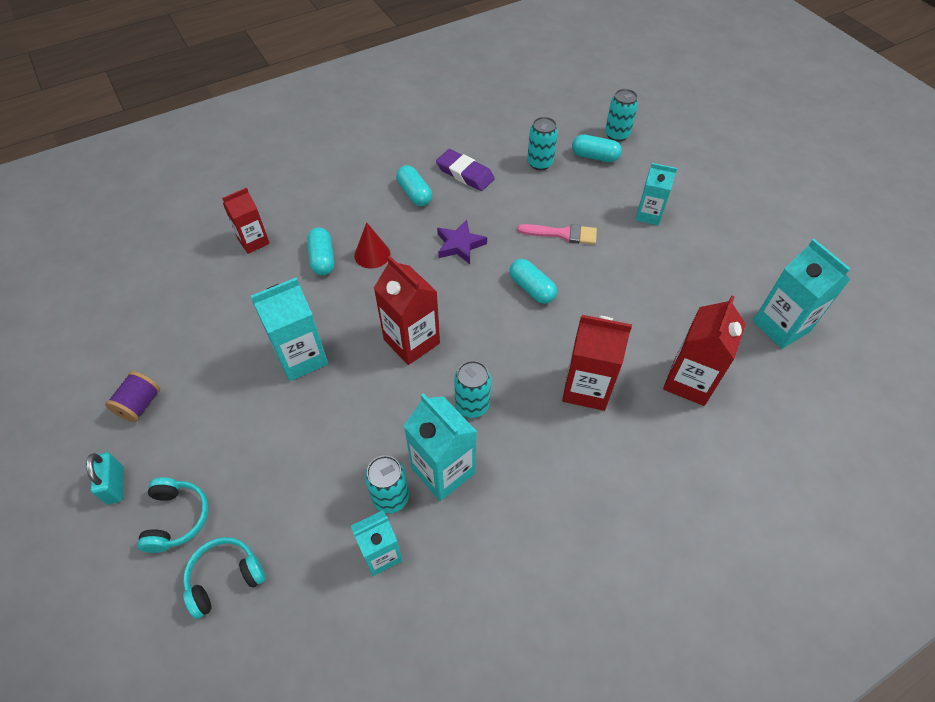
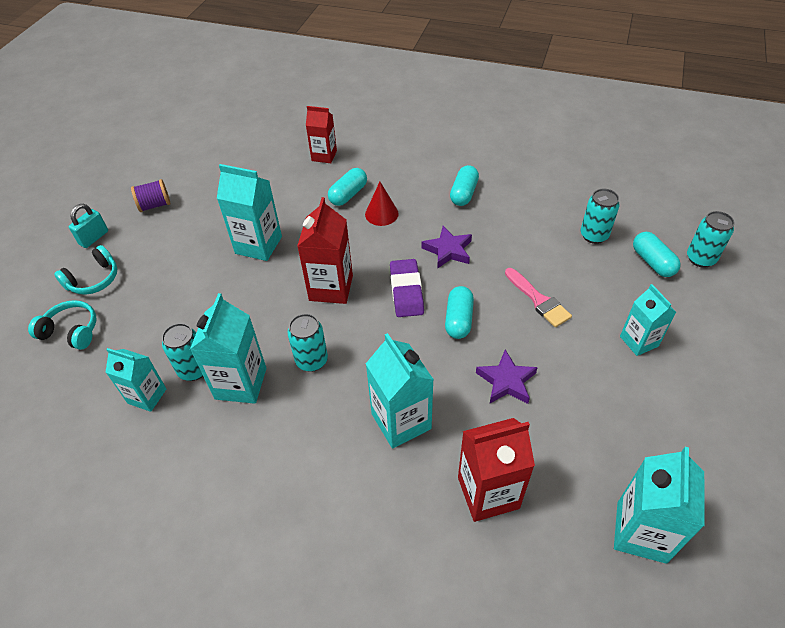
camera: 50 degrees right, 5 degrees down
(465, 173) = (520, 204): purple eraser -> purple eraser (406, 291)
(586, 388) = (401, 421): red carton -> turquoise carton
(612, 304) = (506, 381): none -> purple star

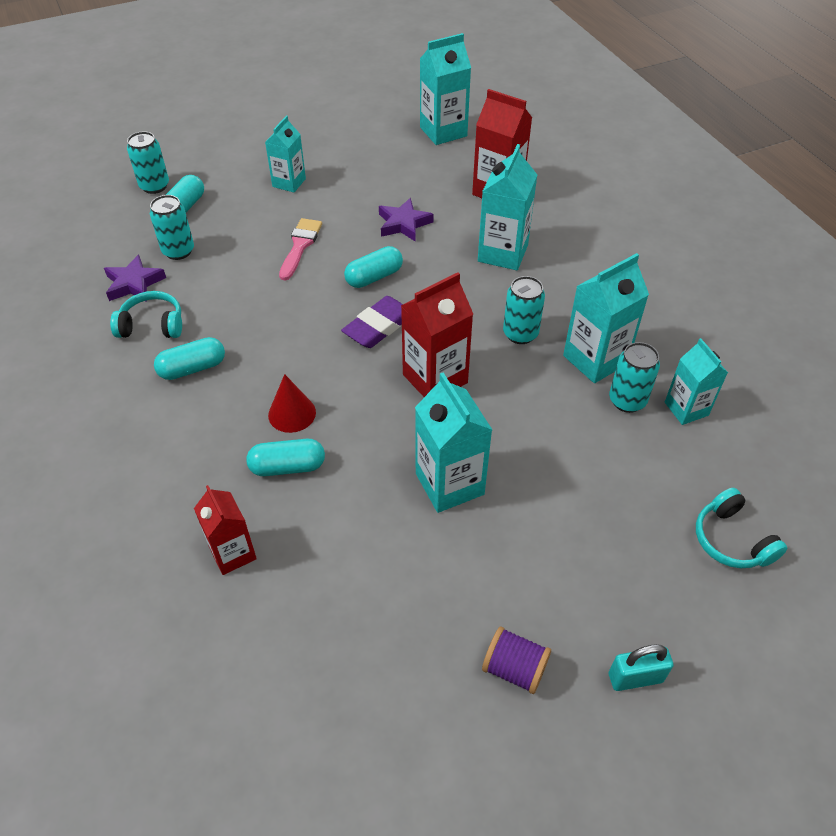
camera: 135 degrees left, 0 degrees up
(94, 279) = (671, 598): turquoise headphones -> turquoise headphones (152, 325)
(448, 250) = (296, 330): purple star -> purple star (134, 283)

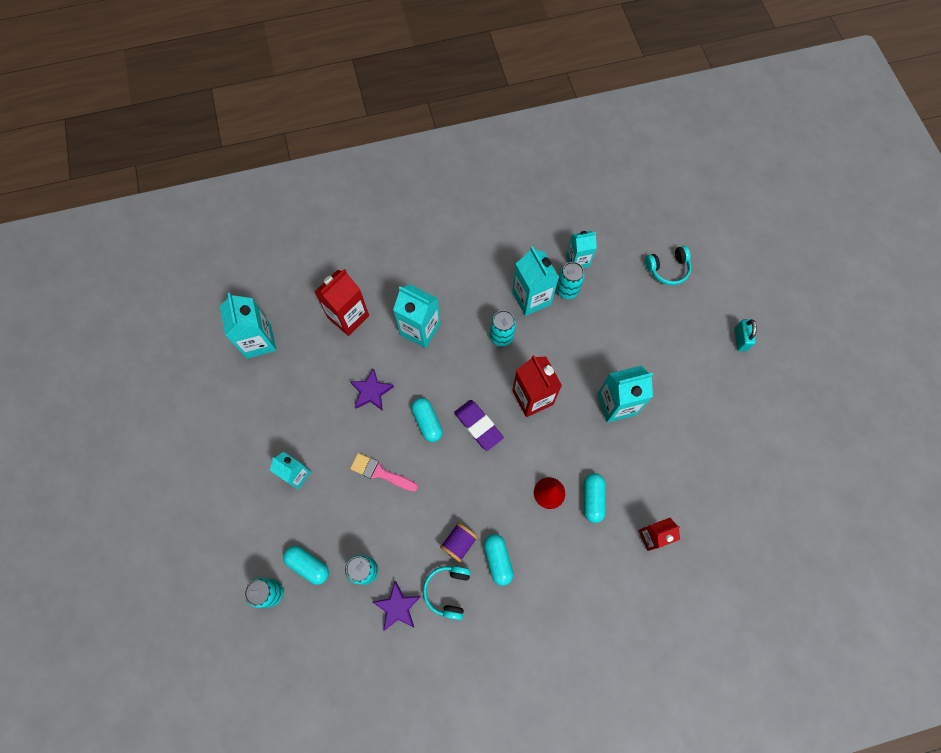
camera: 80 degrees left, 20 degrees up
(514, 668) = (732, 394): purple spool -> purple spool (459, 543)

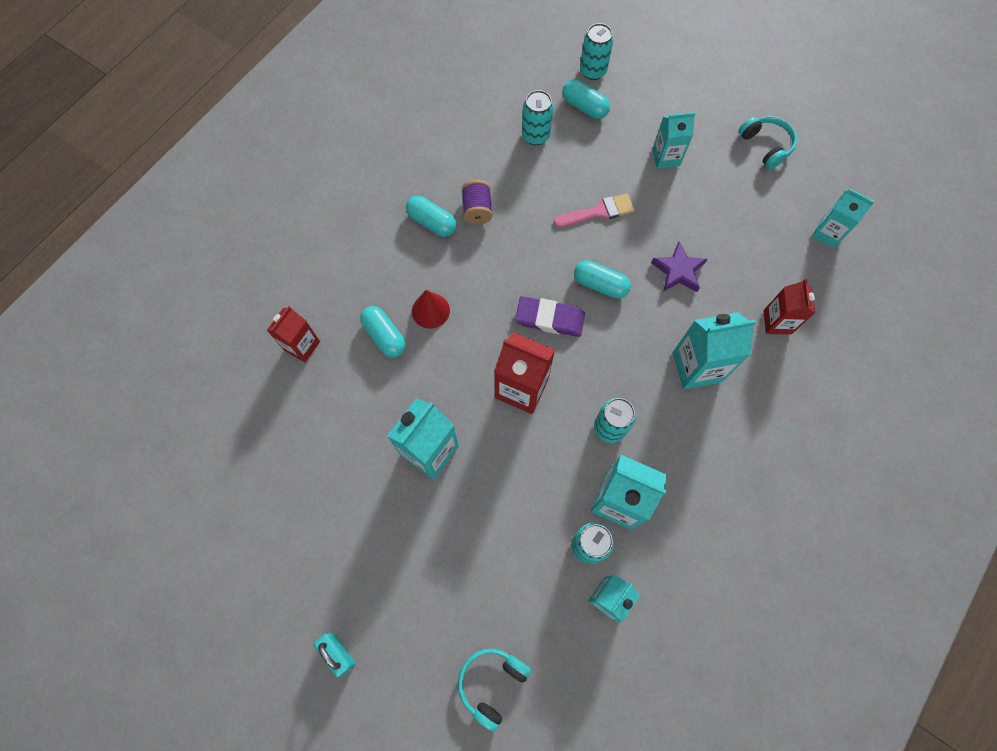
camera: 140 degrees right, 0 degrees up
(259, 341) = (827, 233): turquoise carton -> turquoise carton, size x0.66
(308, 565) = (584, 107): turquoise capsule -> turquoise capsule turned 45 degrees clockwise
(348, 317) = (777, 322): red carton -> red carton, size x0.66
(397, 607) = (485, 131): purple star -> none
(448, 591) = (454, 170): turquoise headphones -> turquoise headphones (765, 146)

